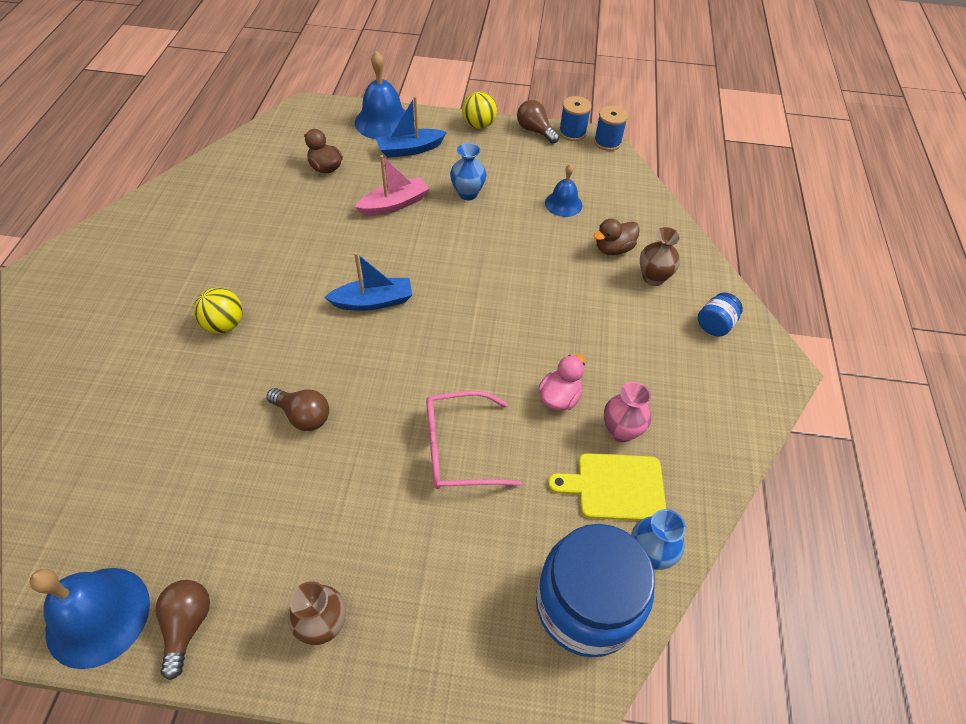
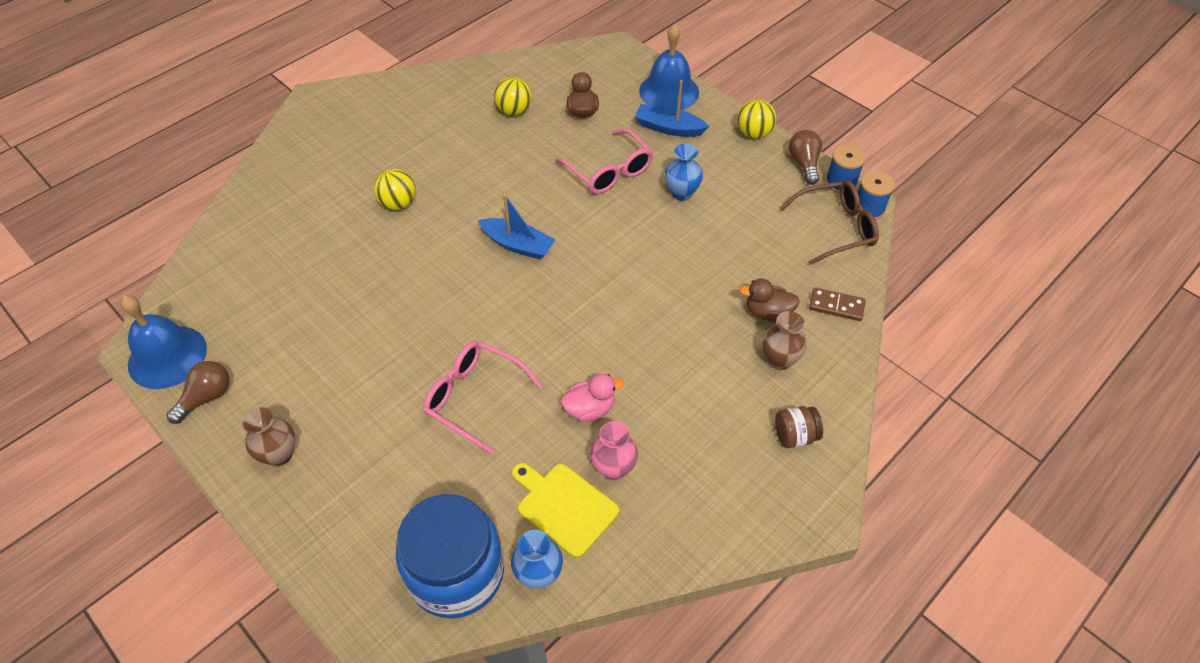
camera: 40 degrees right, 0 degrees up
(262, 193) = (514, 111): none -> yellow ball
(303, 416) = (391, 304): brown light bulb -> none
(394, 204) = (609, 171): pink boat -> pink glasses
(563, 204) = (761, 246): blue bell -> none
(599, 165) = (836, 228): none -> brown glasses
(652, 219) = (836, 306): none -> brown domino
(715, 325) = (795, 436): blue jar -> brown jar

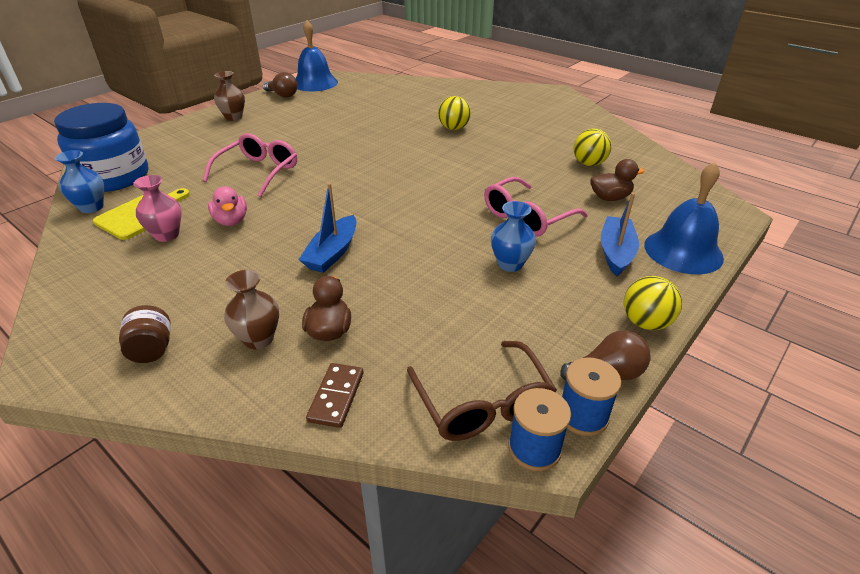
camera: 85 degrees right, 15 degrees down
(518, 245) = (417, 177): blue boat -> blue boat (332, 253)

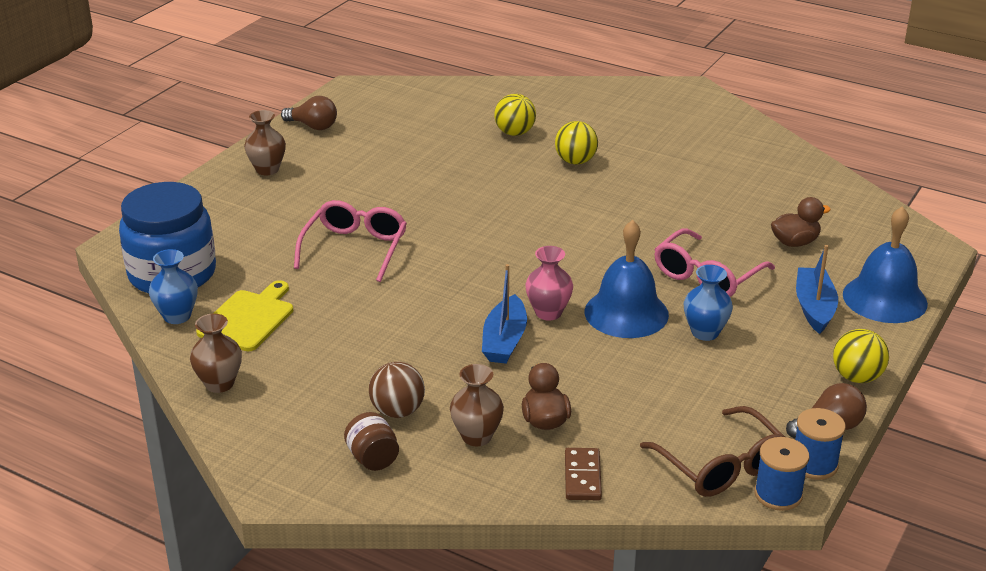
camera: 10 degrees left, 5 degrees down
(78, 264) = (219, 384): none -> brown vase
(167, 235) = (298, 340): pink vase -> pink vase (548, 312)
(204, 305) = (397, 411): none -> brown ball
(231, 221) = (363, 315): pink duck -> none
(315, 83) = (347, 100): blue bell -> blue bell (626, 313)
(589, 164) = (760, 199): yellow ball -> yellow ball (515, 133)

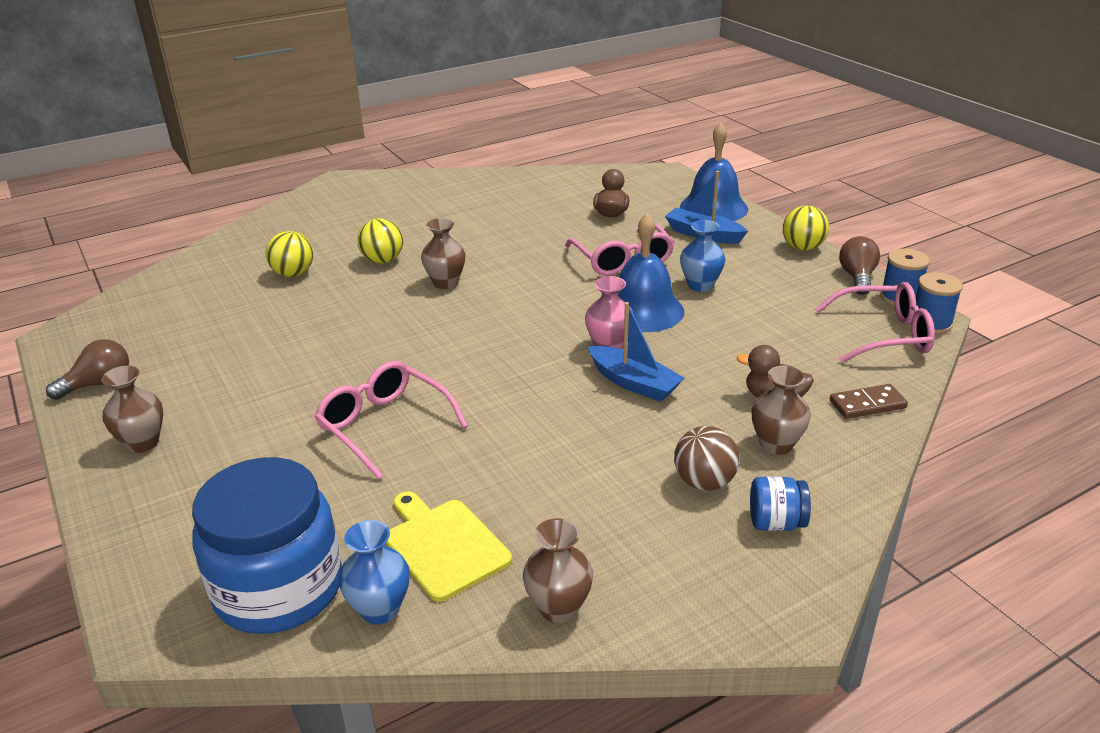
camera: 60 degrees left, 0 degrees up
(373, 458) = (776, 523): brown jar -> blue jar
(571, 202) = (445, 283): none -> brown vase
(582, 477) = (867, 404): brown domino -> brown domino turned 45 degrees counterclockwise
(721, 466) = (884, 335): brown glasses -> pink glasses

